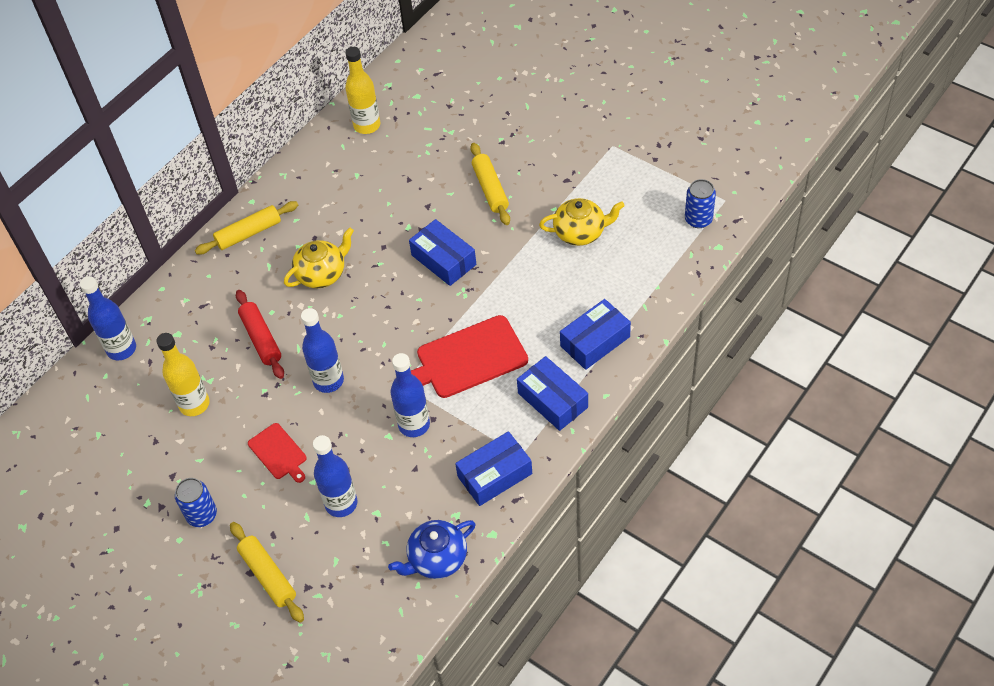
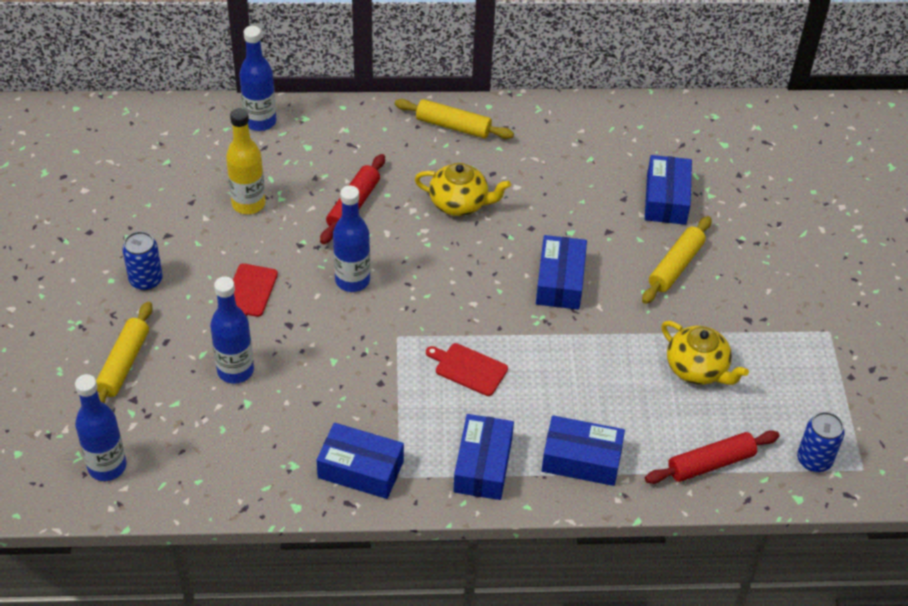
camera: 45 degrees right, 5 degrees down
(367, 125) = (652, 130): yellow bottle -> none
(414, 425) = (361, 372): blue bottle -> blue bottle (107, 466)
(431, 157) = (666, 199): none -> blue box
(437, 559) = (236, 479): blue teapot -> none
(467, 358) = (468, 368): red cutting board -> red cutting board, size x0.55
(656, 274) = (710, 463): none -> red rolling pin

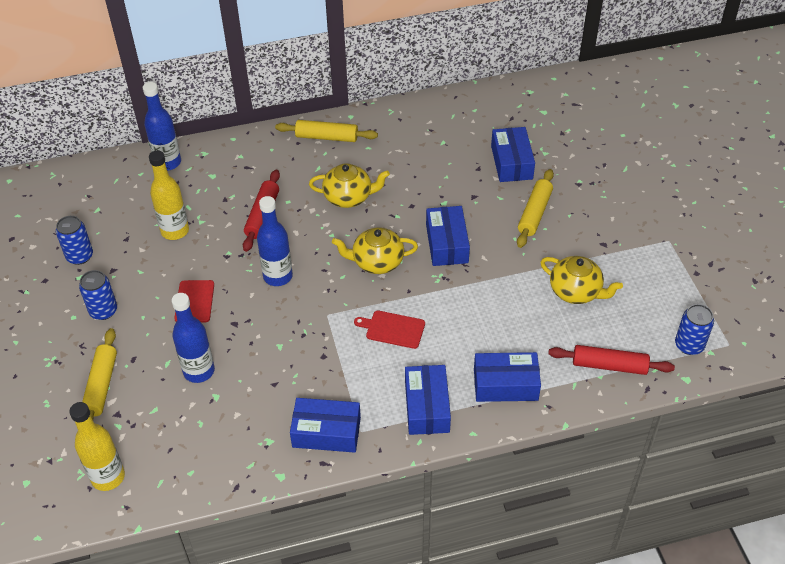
camera: 10 degrees left, 0 degrees up
(107, 466) = (108, 477): blue bottle -> yellow bottle
(134, 212) = (80, 256): none -> blue can
(471, 286) = (377, 262): none -> yellow teapot
(710, 463) = (609, 365): red rolling pin -> red rolling pin turned 45 degrees clockwise

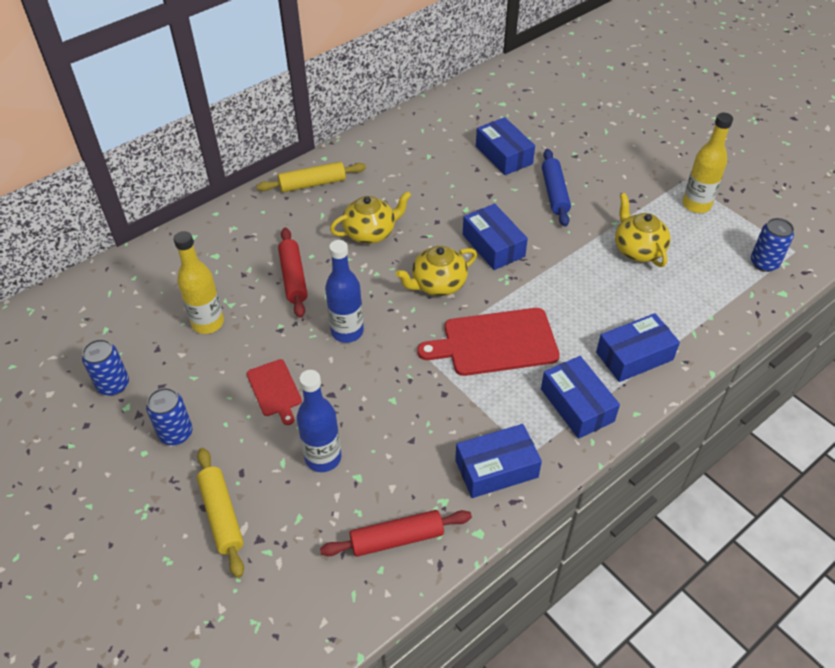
camera: 25 degrees left, 0 degrees up
(108, 477) = (290, 614): yellow bottle -> yellow bottle (696, 205)
(168, 162) = (158, 257): blue bottle -> none
(393, 329) = (495, 342): red cutting board -> red cutting board, size x1.81
(534, 213) = (554, 193): yellow rolling pin -> blue rolling pin
(576, 291) = (638, 249): yellow teapot -> yellow teapot turned 120 degrees counterclockwise
(609, 365) = (712, 305): red rolling pin -> red rolling pin (397, 538)

